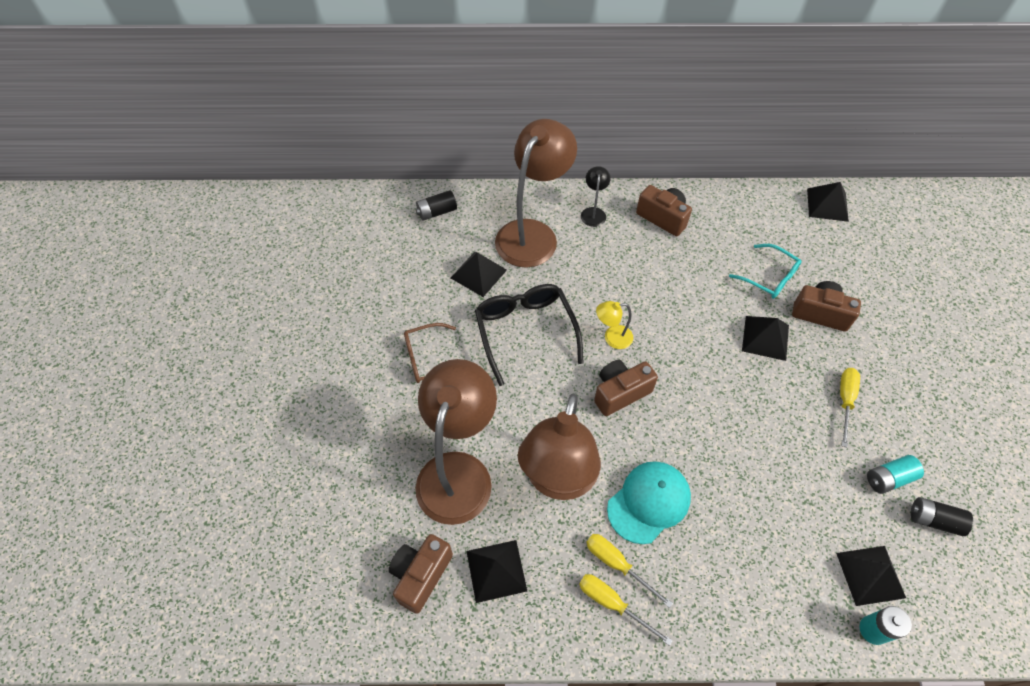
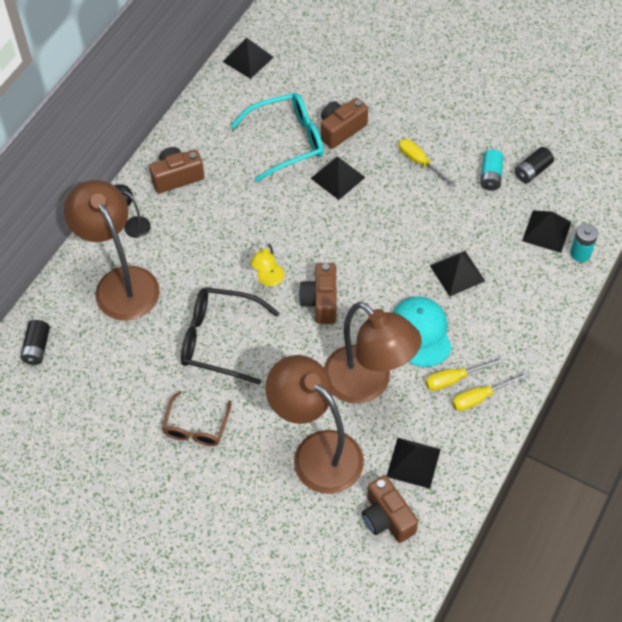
camera: 60 degrees left, 0 degrees up
(478, 273) = (134, 346): black pyramid -> black pyramid (457, 273)
(769, 277) = (287, 141): turquoise glasses -> turquoise glasses, size x1.56

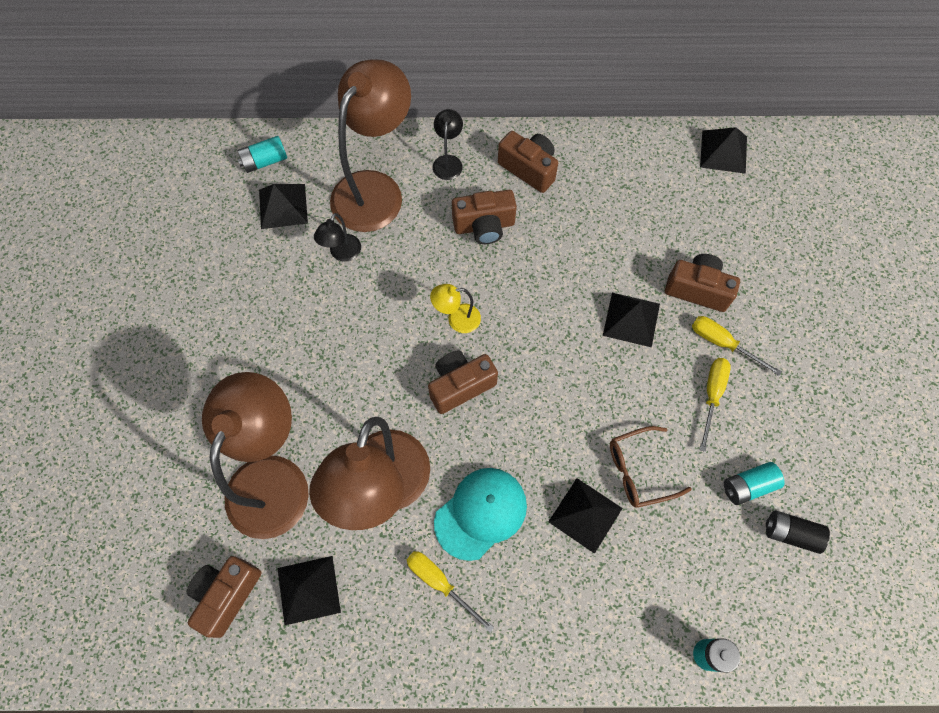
camera: 60 degrees right, 10 degrees up
(37, 348) = (265, 161): black battery -> turquoise battery
(162, 329) = (342, 254): none -> black lamp
(196, 427) = (246, 345): brown glasses -> brown glasses (639, 471)
(204, 227) = (484, 226): none -> brown camera
(219, 339) = (358, 311): black glasses -> none
(287, 141) = (645, 245): turquoise glasses -> none
(480, 397) = (431, 626): yellow screwdriver -> yellow screwdriver (723, 343)
(546, 231) = (713, 594): black pyramid -> black pyramid (283, 206)

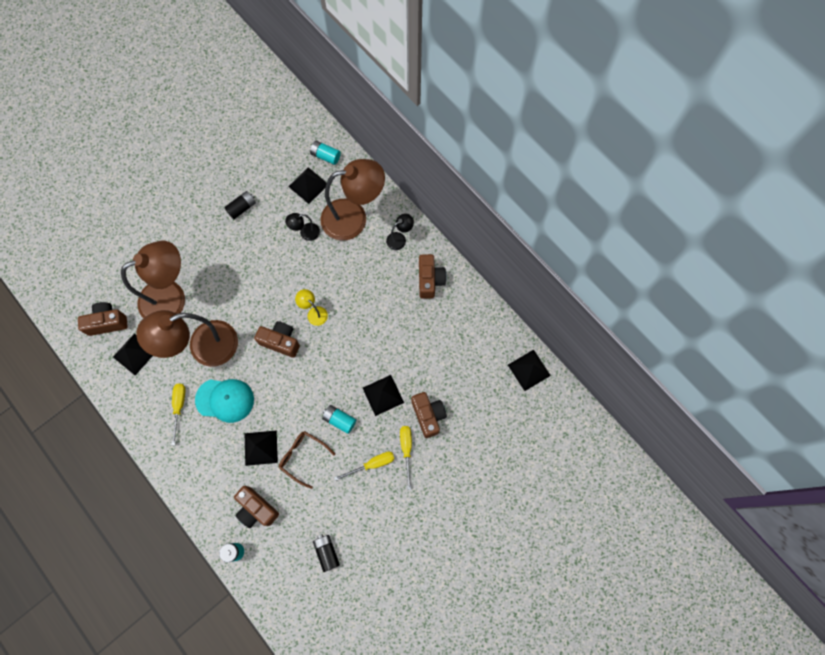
camera: 50 degrees right, 5 degrees up
(235, 301) = (242, 208): none -> black battery
(484, 226) = (377, 285): brown camera -> brown camera (256, 509)
(748, 486) = (336, 515): turquoise battery -> turquoise battery (339, 420)

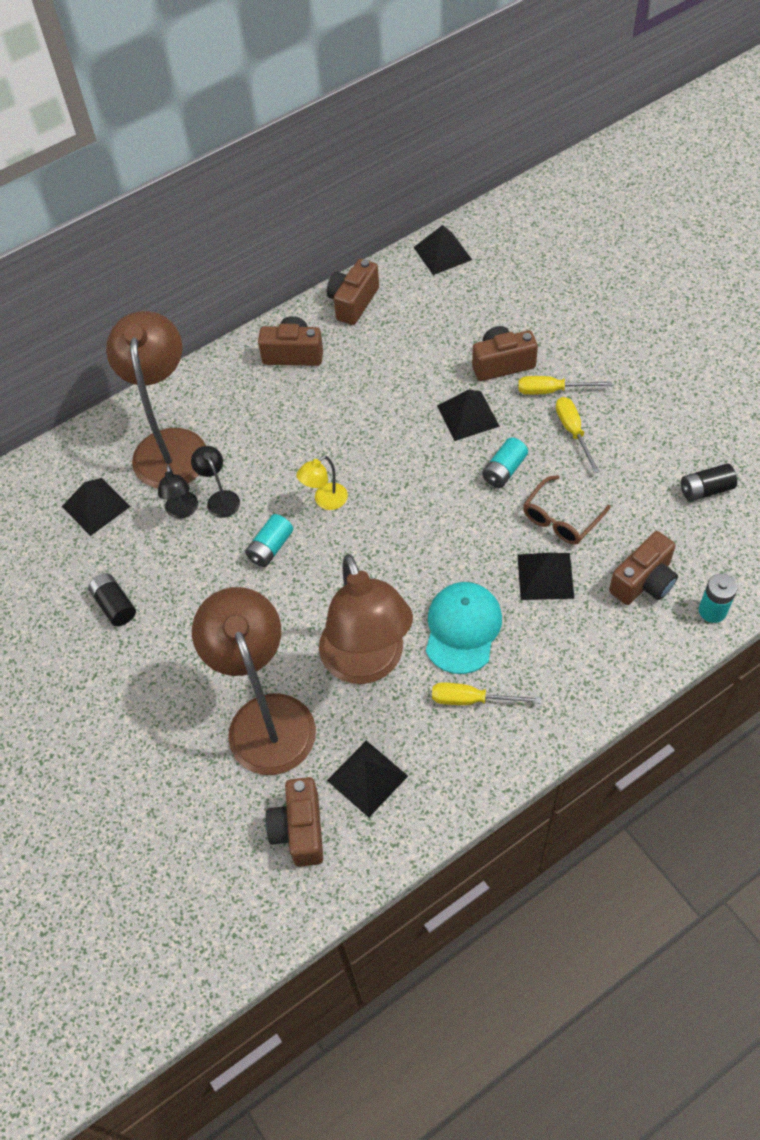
camera: 80 degrees left, 15 degrees down
(280, 341) = (369, 547): brown camera -> brown camera (353, 302)
(325, 156) = (48, 481): turquoise battery -> turquoise battery (270, 547)
(399, 239) = (218, 387): black lamp -> black lamp (220, 498)

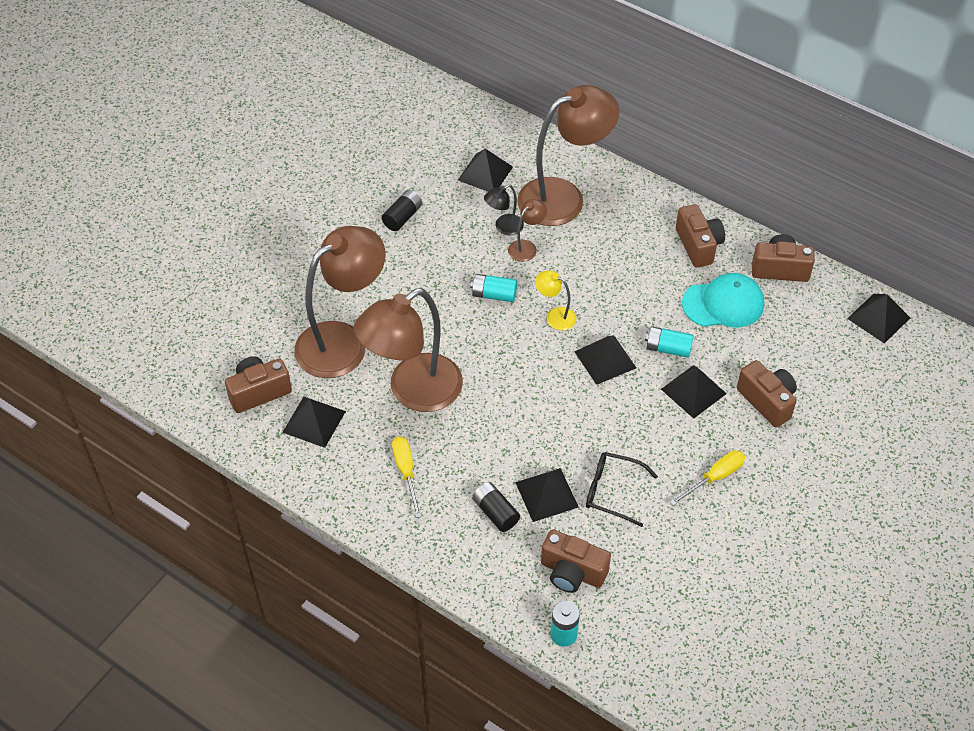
camera: 65 degrees right, 5 degrees down
(220, 498) = (526, 247): black lamp -> brown lamp
(399, 475) = (605, 359): none -> black pyramid
(462, 628) = (470, 447): turquoise cap -> turquoise cap (723, 304)
(504, 470) = (645, 435): turquoise battery -> turquoise battery (668, 348)
(552, 390) = (755, 449): yellow screwdriver -> none
(560, 519) = (612, 491): brown glasses -> black glasses
(705, 490) = (698, 602): black battery -> black battery (495, 512)

